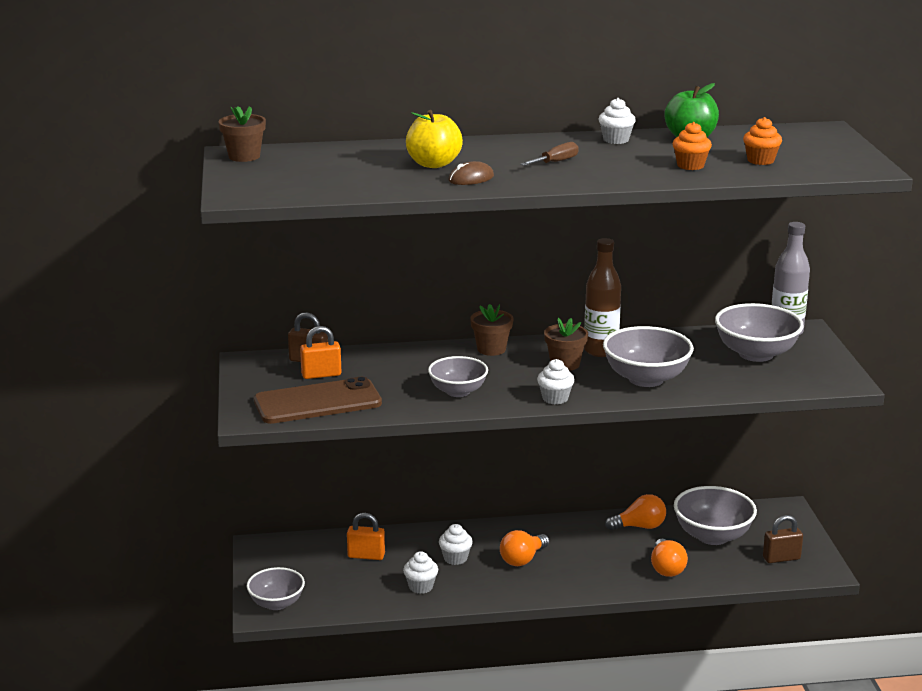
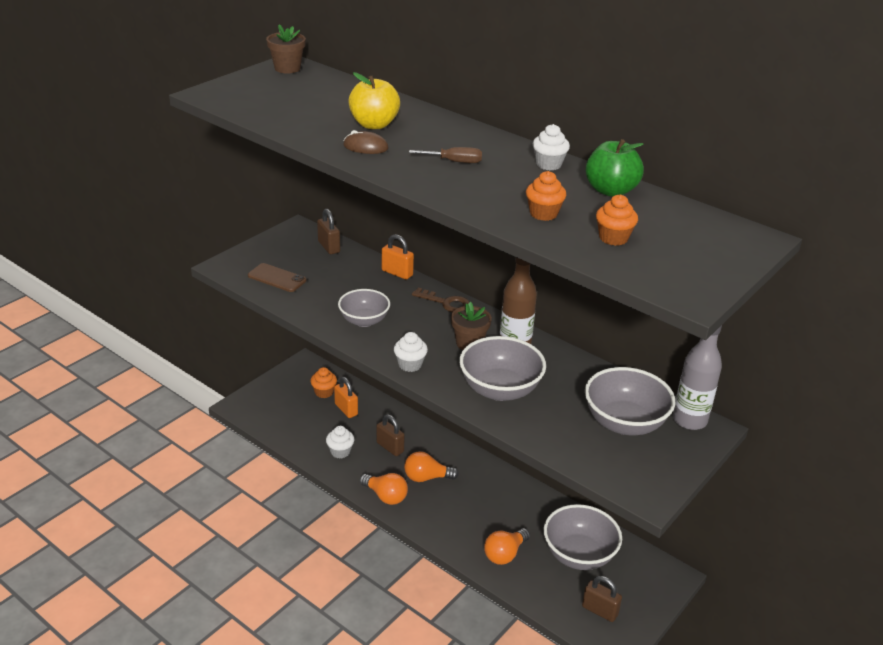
camera: 45 degrees right, 10 degrees up
(276, 603) = (254, 406): grey bowl -> none
(317, 402) = (277, 278): brown phone -> brown phone, size x0.58
(321, 375) = (316, 261): orange padlock -> orange padlock (397, 273)
(321, 556) = (324, 392): none -> orange cupcake
(455, 558) = (390, 447): white cupcake -> brown padlock
(491, 349) = (446, 303): brown flower pot -> brown key
(639, 527) = (540, 510): orange light bulb -> orange light bulb (385, 496)

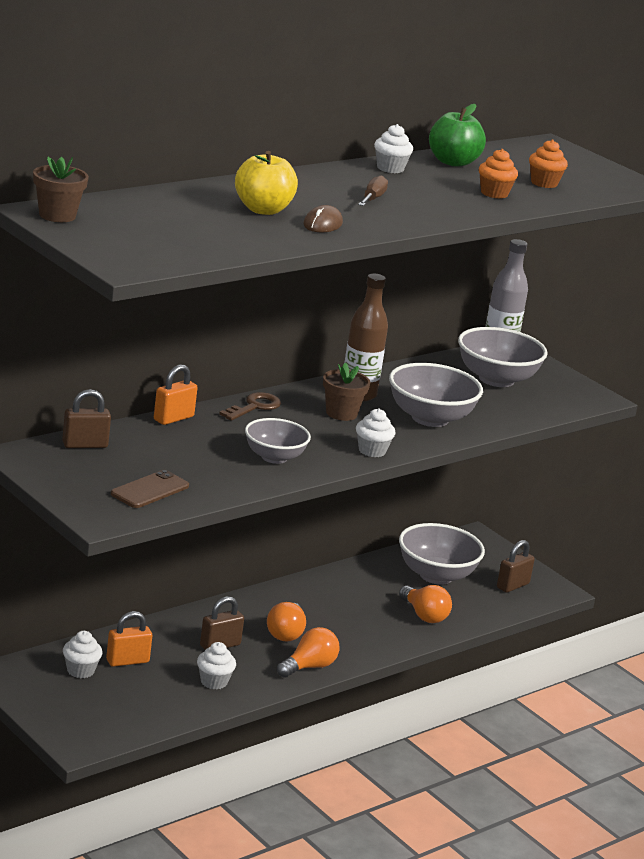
camera: 80 degrees left, 10 degrees down
(324, 392) = (80, 671): orange cupcake -> white cupcake

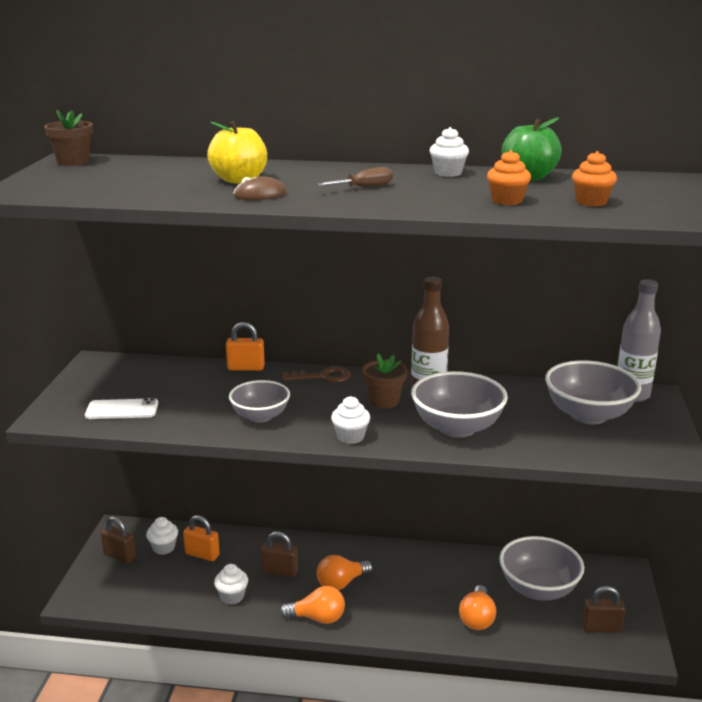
camera: 50 degrees right, 0 degrees up
(85, 445) = (149, 367): brown padlock -> brown padlock (119, 556)
(150, 490) = (122, 410): brown phone -> white phone

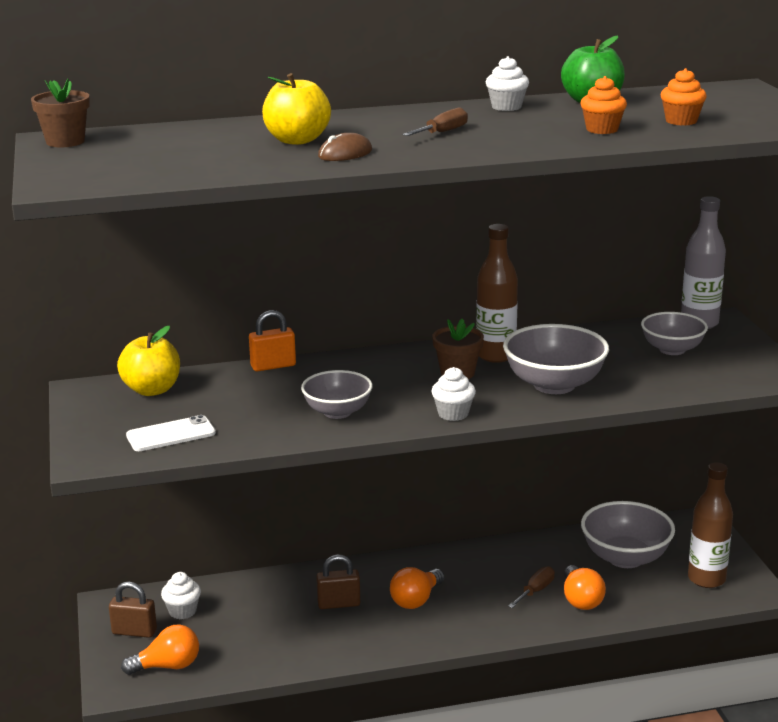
camera: 20 degrees left, 0 degrees up
(142, 371) = (152, 390): none -> yellow apple
(202, 554) = (235, 608): orange padlock -> none
(232, 596) = (302, 641): white cupcake -> none
(317, 618) = (413, 639): orange light bulb -> orange light bulb (168, 666)
(323, 377) = (369, 360): brown key -> none
(443, 600) = (536, 591): none -> brown screwdriver
(588, 415) = (672, 349): grey bowl -> grey bowl, size x0.66
(601, 628) = (706, 579): brown padlock -> brown bottle

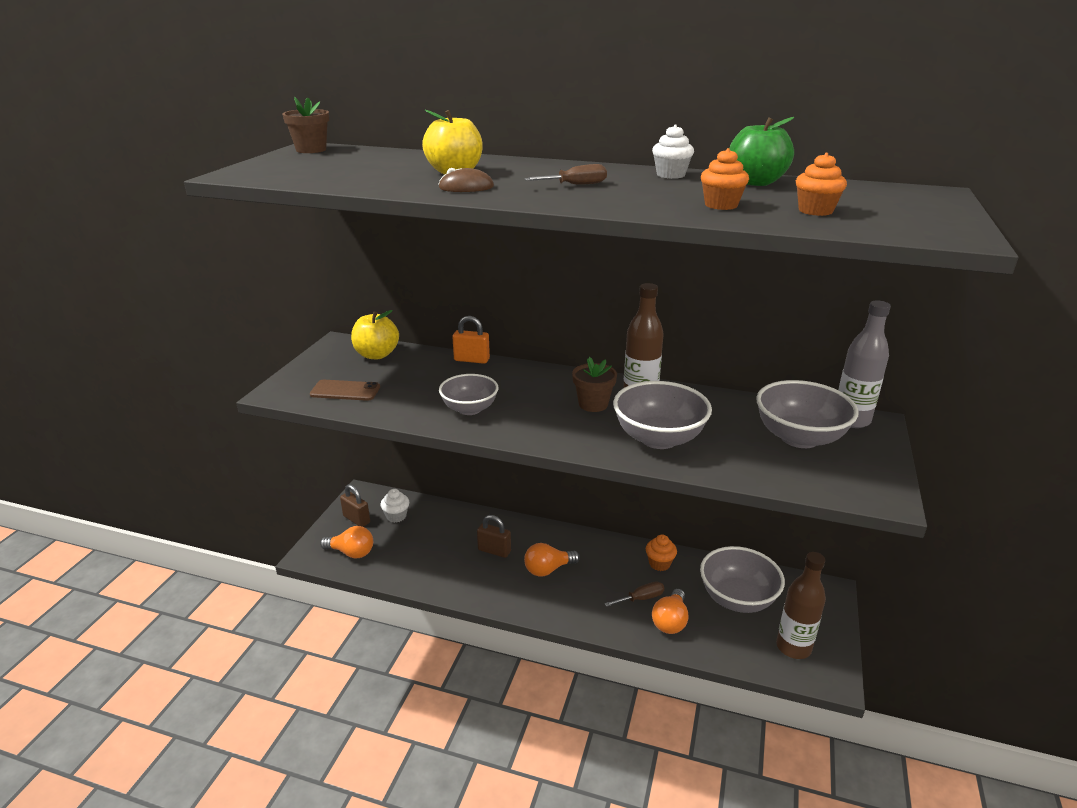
camera: 30 degrees right, 5 degrees up
(171, 434) = (345, 391): white phone -> brown phone
(453, 414) = (549, 438): white cupcake -> none
(525, 554) = (659, 563): none -> orange cupcake
(672, 349) = (799, 437): grey bowl -> grey bowl, size x1.52

